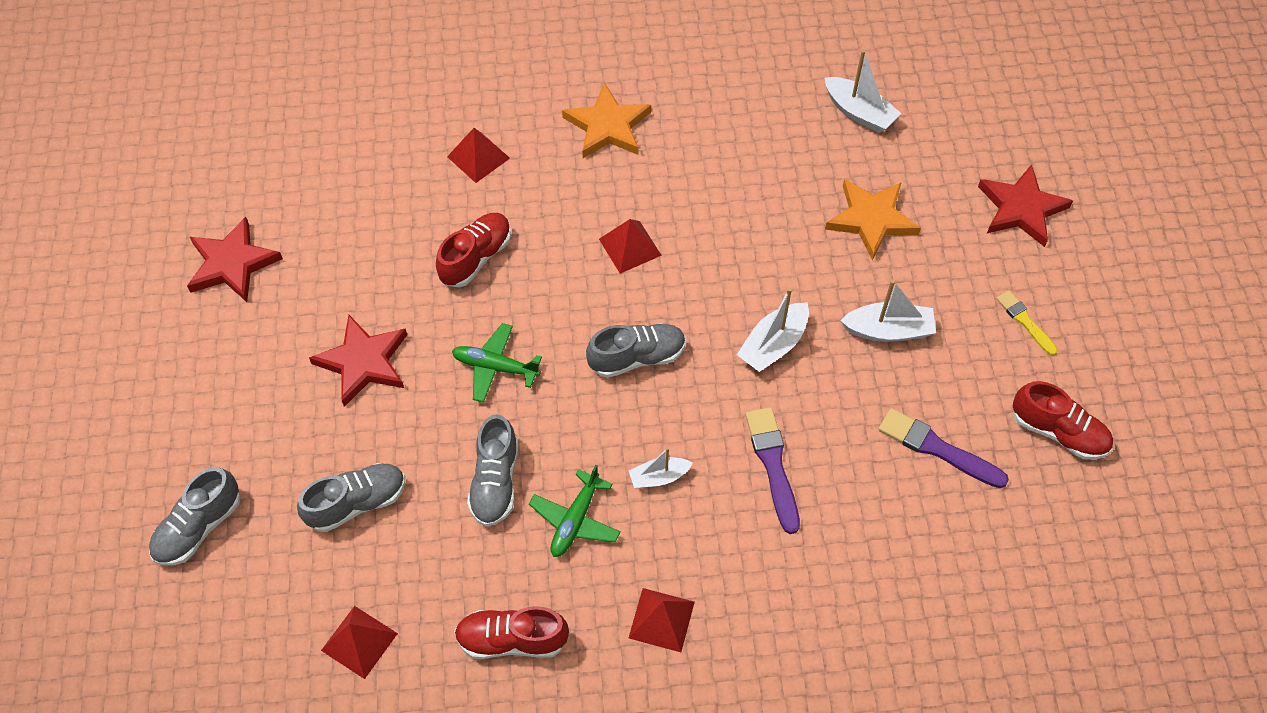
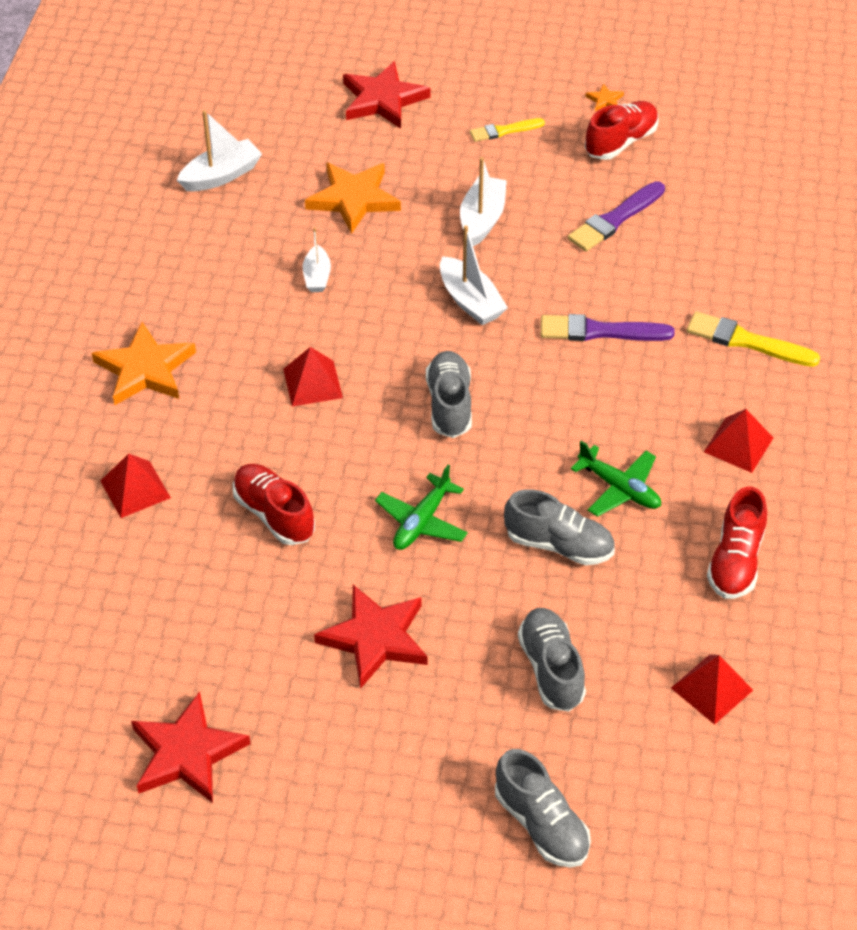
camera: 75 degrees left, 10 degrees down
(659, 477) = (590, 416): white boat -> white boat (317, 276)
(807, 606) = (747, 341): none -> yellow brush
(1118, 404) = (605, 100): none -> orange star

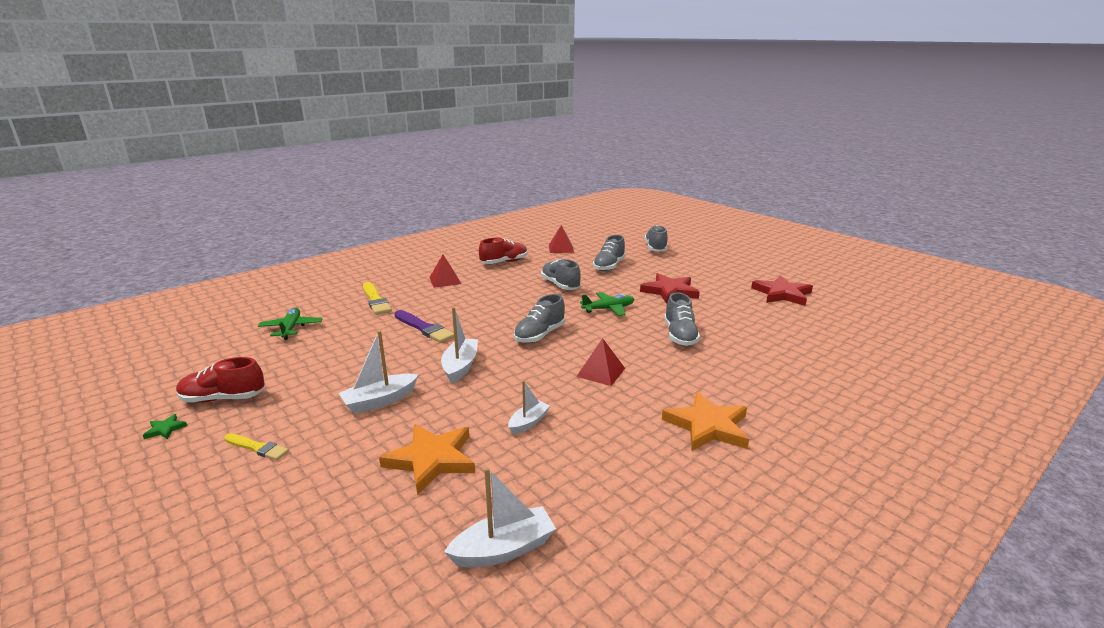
camera: 140 degrees left, 25 degrees down
(135, 489) = (756, 373): red pyramid -> none
(221, 175) = (504, 549): white boat -> white boat turned 150 degrees clockwise
(274, 514) = (680, 335): red shoe -> grey shoe
(383, 99) = (270, 536): red star -> none
(605, 100) = (165, 429): orange star -> green star
(615, 219) = (319, 364): purple brush -> none
(619, 488) = (511, 288): green plane -> green plane (291, 328)

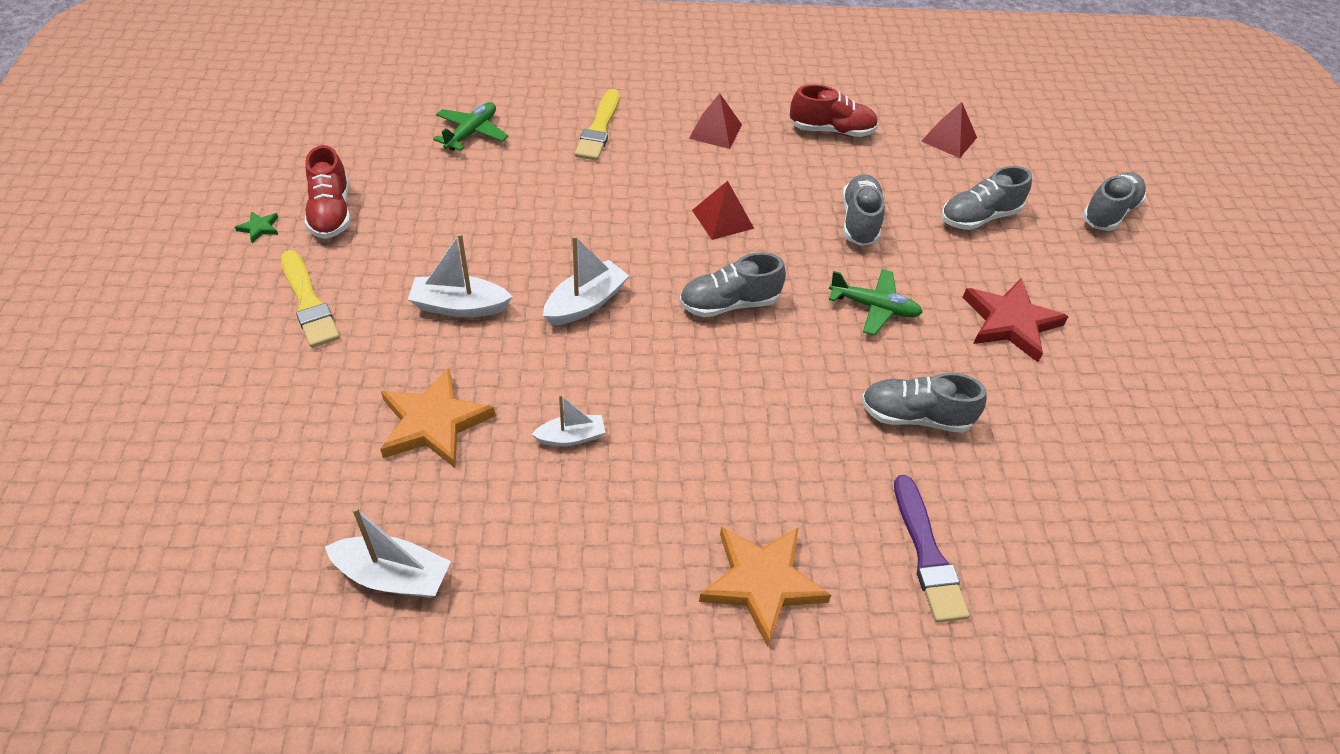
camera: 35 degrees right, 25 degrees up
(223, 398) = (331, 213): red shoe -> red shoe turned 135 degrees counterclockwise
(257, 447) = (308, 302): yellow brush -> yellow brush, size x1.58
(424, 328) = (607, 212): purple brush -> purple brush (926, 553)
(601, 372) = (734, 414): red pyramid -> red pyramid (722, 219)
(680, 335) = (915, 416): grey shoe -> grey shoe turned 60 degrees clockwise
(782, 294) = (1198, 433): red star -> none

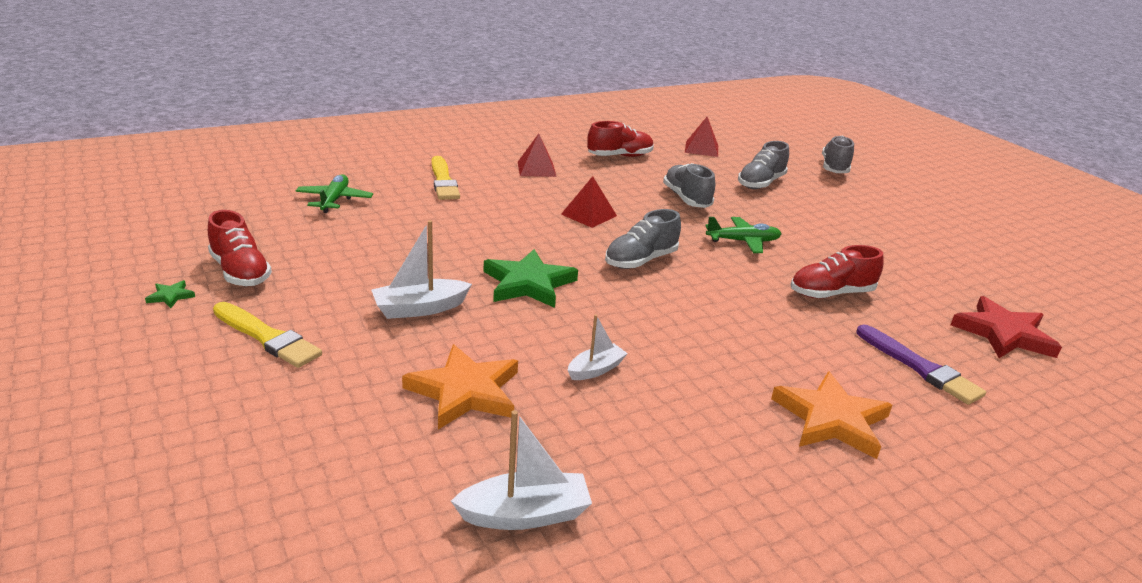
camera: 25 degrees left, 20 degrees down
(585, 303) = (528, 283): white boat -> green star
(915, 416) = (831, 293): grey shoe -> red shoe
(1010, 322) = (836, 231): red star -> red star (1003, 334)

